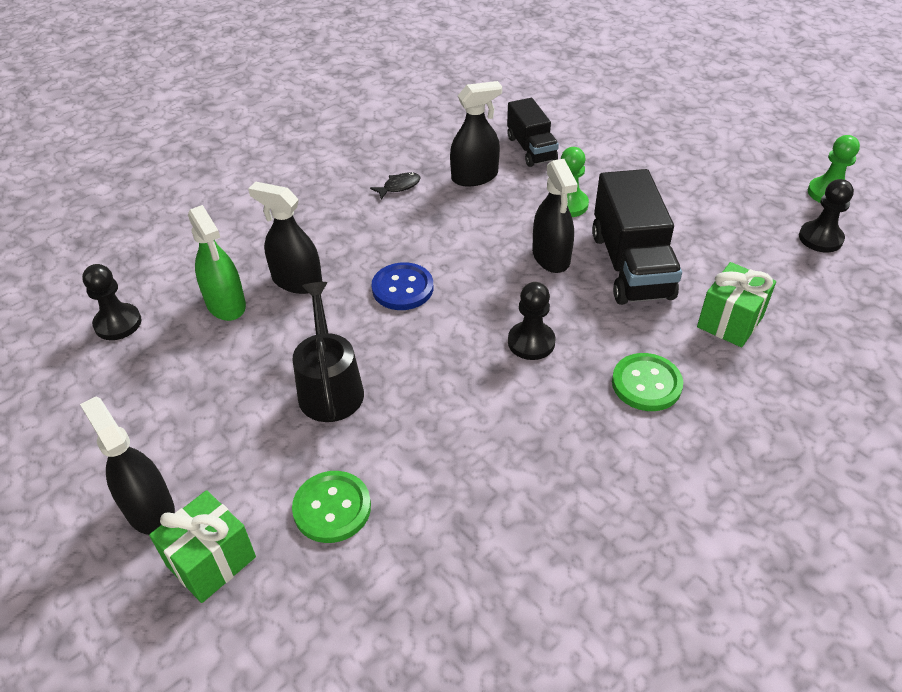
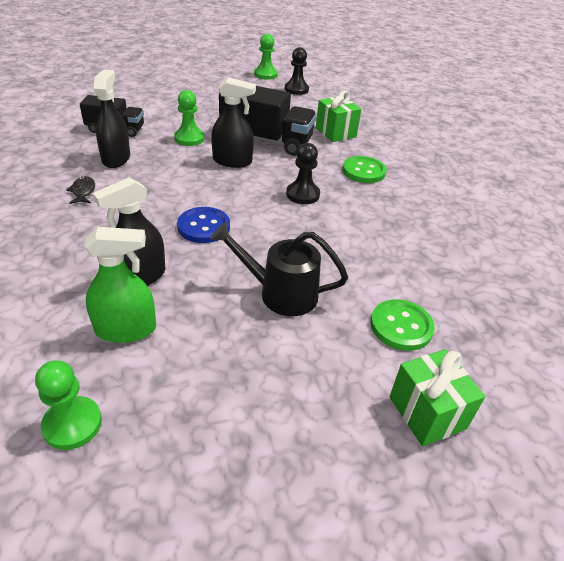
camera: 70 degrees left, 5 degrees down
(118, 323) = (72, 424): black pawn -> green pawn
(149, 509) = (354, 447): black spray bottle -> none

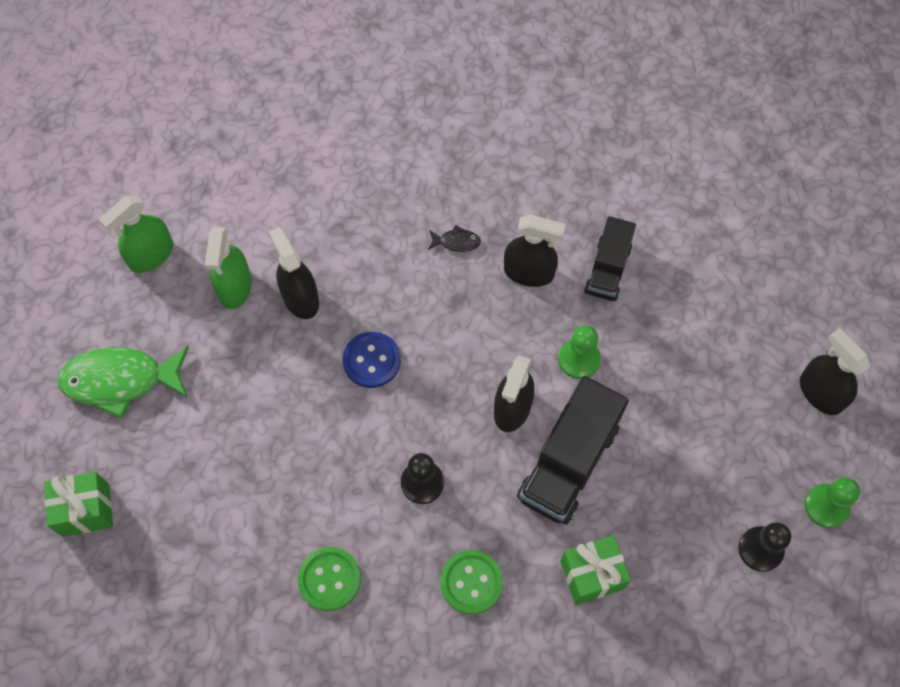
camera: 105 degrees right, 25 degrees up
(72, 424) = (151, 255): green pawn -> green spray bottle
(200, 73) = (820, 393): none -> black spray bottle
(261, 416) = (120, 380): none -> green fish
(279, 293) = (251, 420): black watering can -> none
(401, 326) = (181, 524): green button -> green button (329, 579)

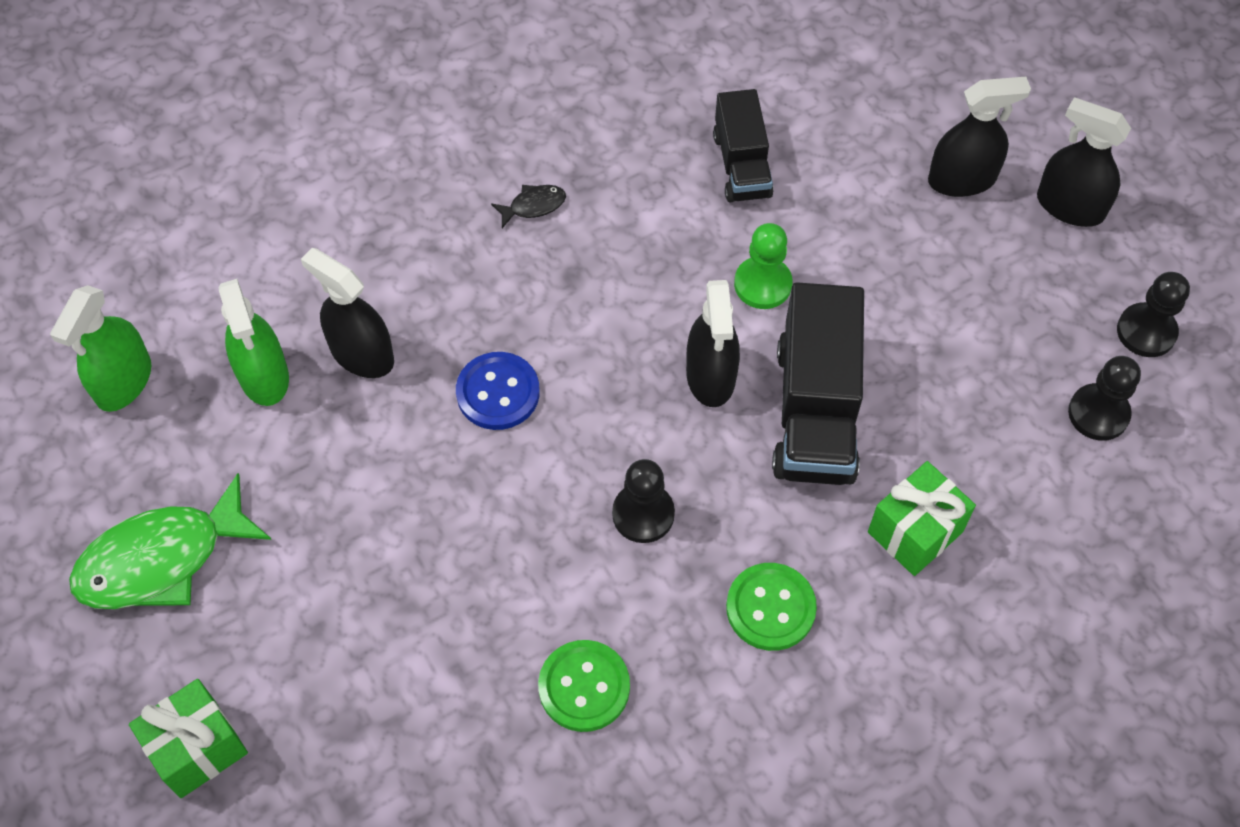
camera: 25 degrees left, 5 degrees down
(529, 272) = (645, 206): black spray bottle -> black spray bottle (962, 179)
(826, 506) = (1146, 332): green pawn -> black pawn

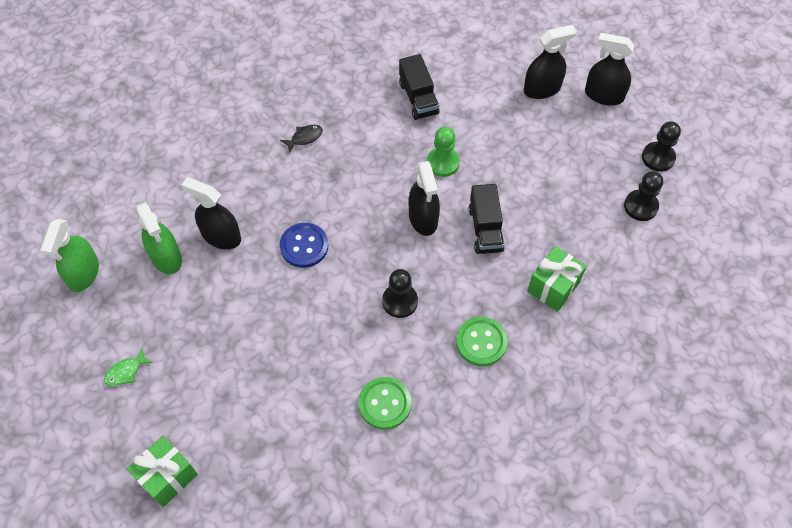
camera: 10 degrees left, 0 degrees up
(162, 559) = (126, 372): green fish -> green fish, size x0.43
(815, 411) = (485, 229): black truck -> black truck, size x0.62

